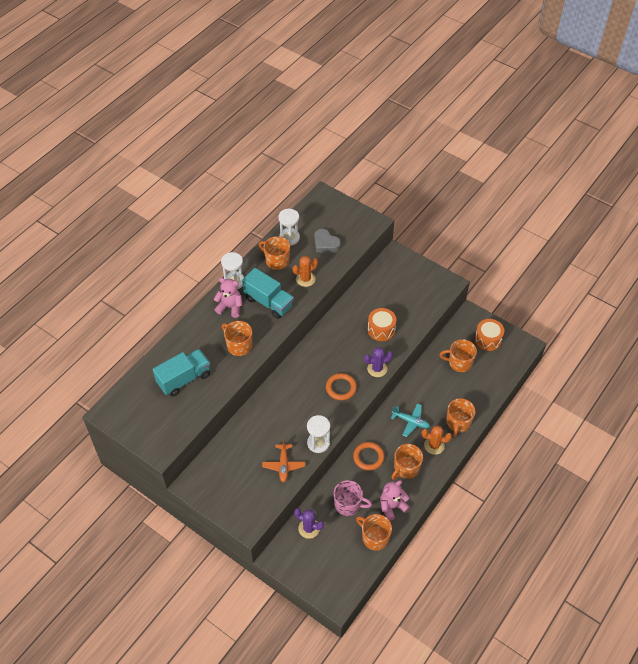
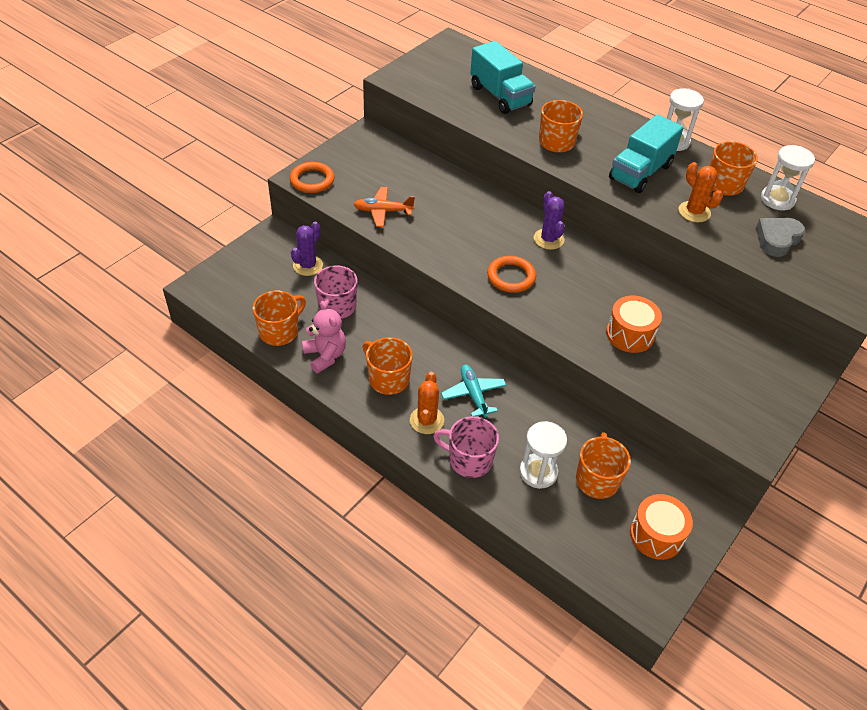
camera: 90 degrees right, 5 degrees down
(230, 307) = (625, 136): pink teddy bear -> none
(318, 443) = (415, 246): white hourglass -> white hourglass (538, 472)
(368, 457) = (411, 336): orange ring -> orange ring (312, 180)
(377, 369) = (549, 322): purple cactus -> purple cactus (548, 239)
(411, 421) = (473, 394): turquoise plane -> turquoise plane turned 135 degrees clockwise
(458, 423) = (469, 460): orange mug -> pink mug

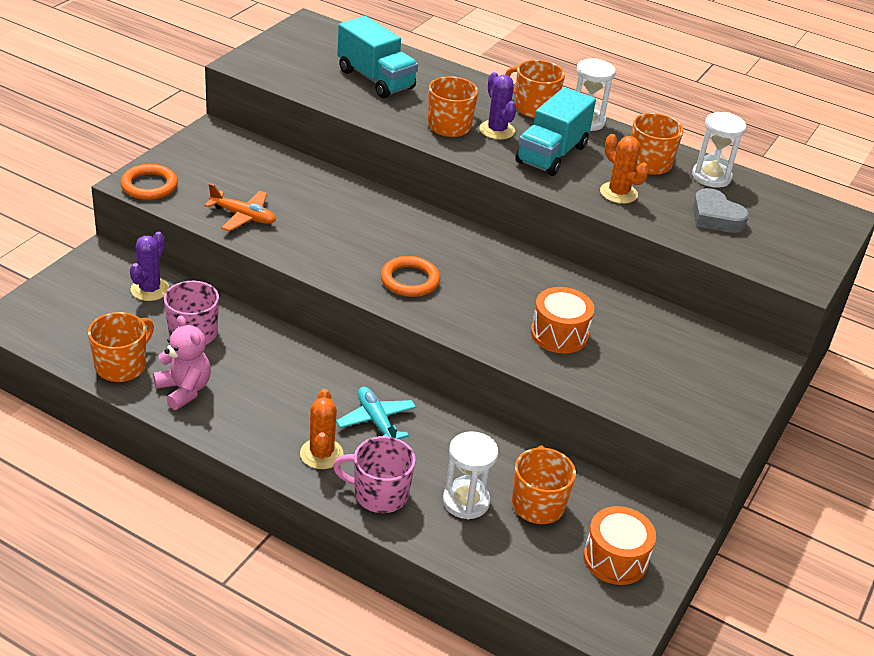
camera: 10 degrees left, 10 degrees down
(383, 211) = (243, 216): orange plane -> orange plane turned 150 degrees counterclockwise
(388, 379) = (267, 411): orange mug -> orange mug (534, 108)
(548, 239) = (450, 238): purple cactus -> purple cactus (497, 130)
(777, 239) = (715, 217): grey heart -> grey heart turned 75 degrees counterclockwise

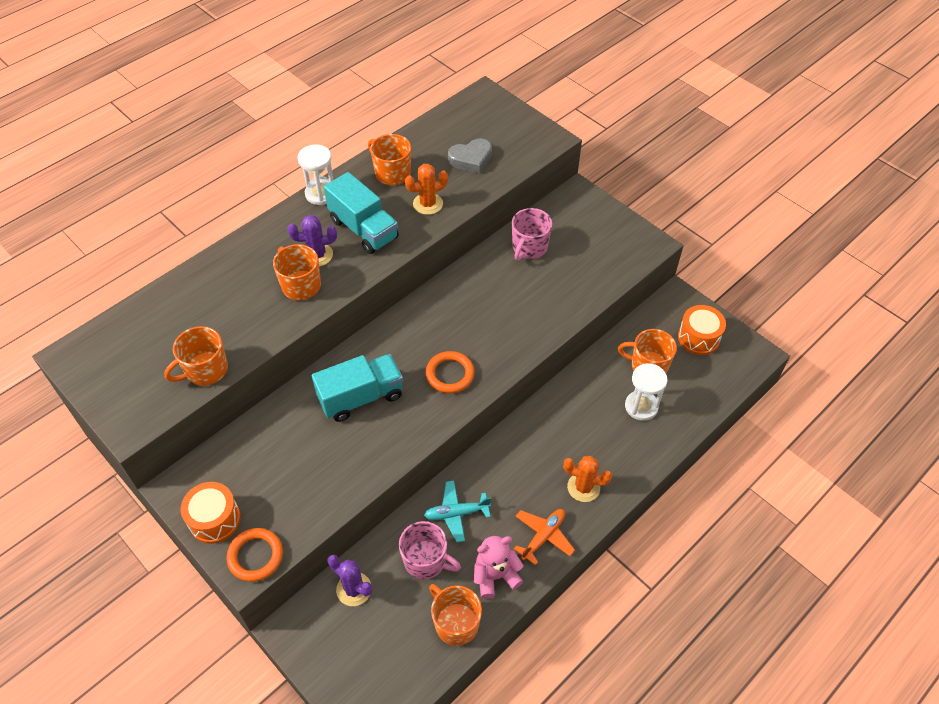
camera: 70 degrees left, 15 degrees up
(243, 216) = (329, 481): orange plane -> orange plane (543, 536)
(375, 79) = (202, 322): turquoise truck -> turquoise truck (361, 397)
(376, 421) = (554, 444): turquoise plane -> turquoise plane (456, 513)
(379, 494) = (628, 457): pink mug -> pink mug (529, 247)
(534, 108) = (289, 221): orange mug -> orange mug (205, 370)
(559, 334) = (532, 296): orange drum -> orange drum (214, 519)
(711, 177) = (419, 145): white hourglass -> none

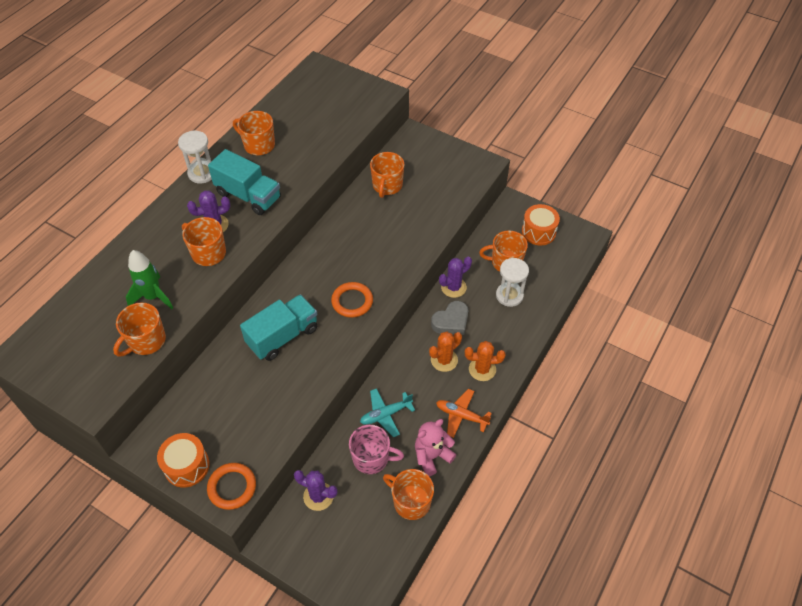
camera: 15 degrees left, 0 degrees up
(227, 322) = (153, 297): none -> green rocket
(428, 204) = (297, 164): orange cactus -> orange cactus (444, 360)
(471, 159) = (322, 121): grey heart -> grey heart (451, 321)
(529, 247) = (387, 186): pink mug -> orange mug
(543, 536) = (461, 416): orange plane -> orange plane turned 90 degrees counterclockwise
(578, 382) = (453, 287): none -> purple cactus

